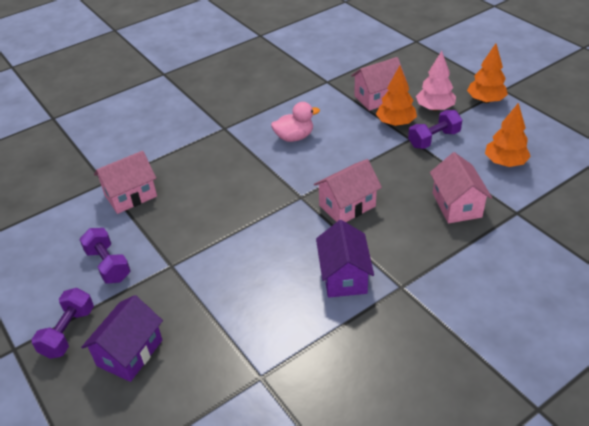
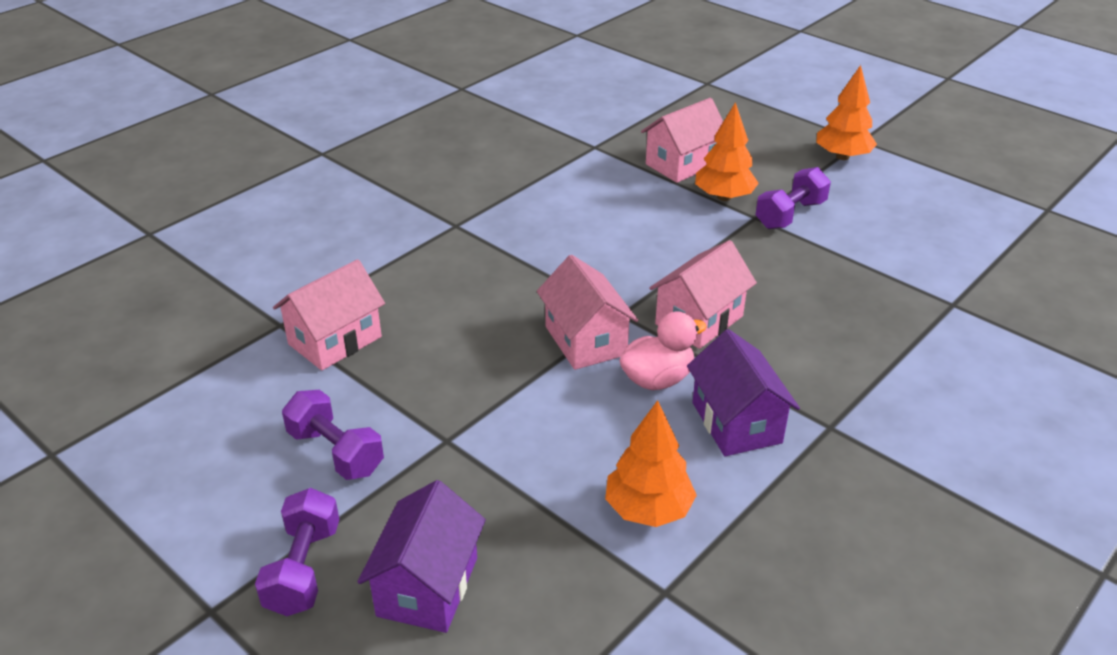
camera: 15 degrees left, 5 degrees down
(294, 137) = (575, 229): pink duck -> pink duck (657, 379)
(434, 108) = (773, 172): pink tree -> none
(456, 205) = (862, 302): pink house -> pink house (585, 340)
(505, 162) = (906, 238): orange tree -> orange tree (648, 509)

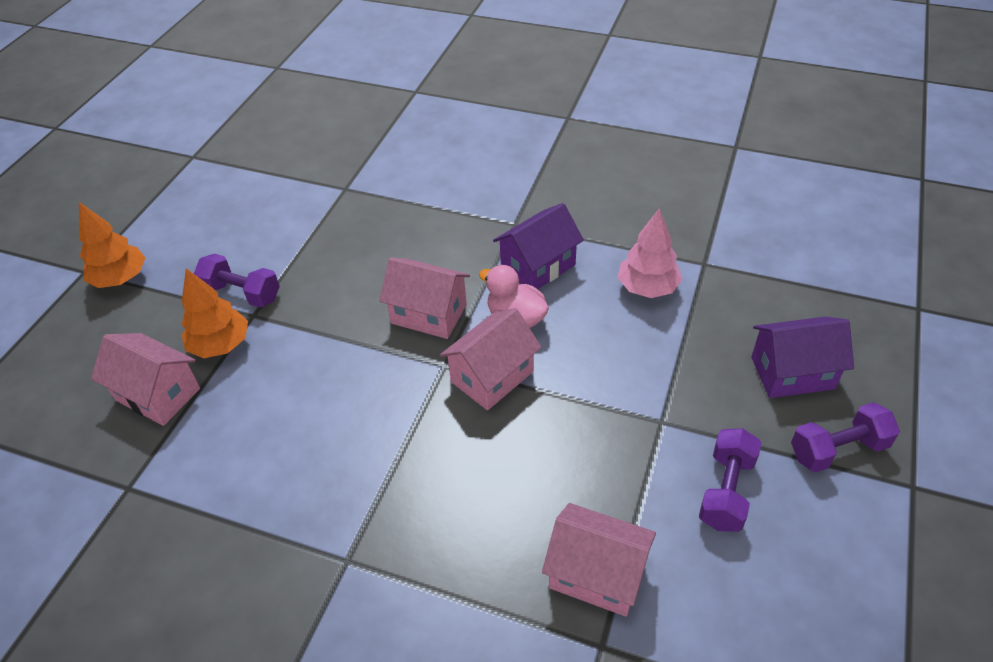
camera: 110 degrees left, 10 degrees up
(648, 509) = (647, 288): orange tree -> pink tree

